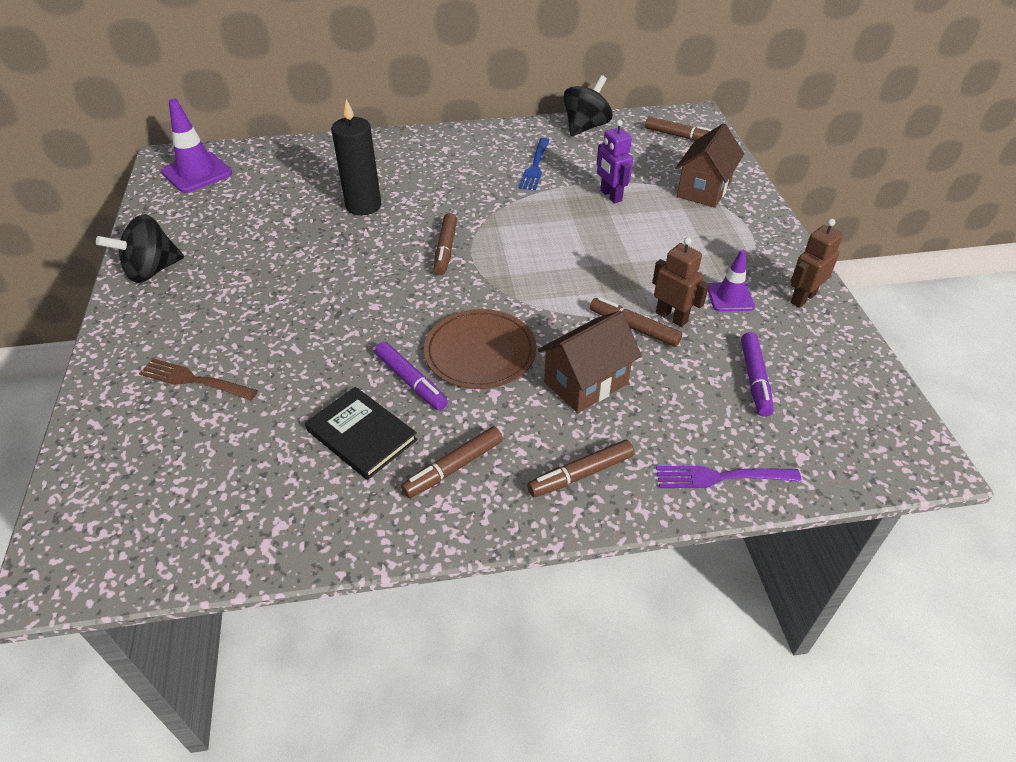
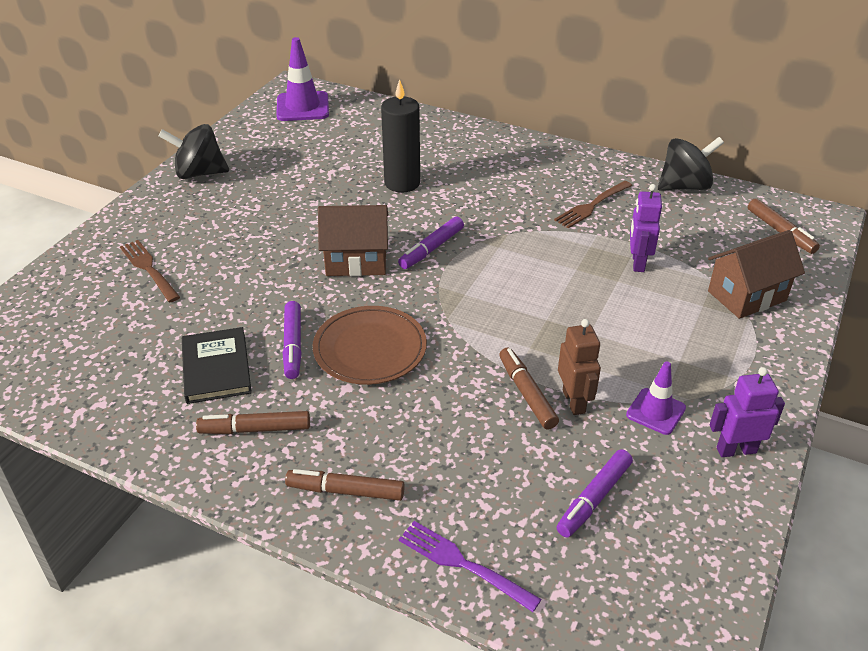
camera: 35 degrees right, 5 degrees down
(446, 249) = (432, 249): brown marker -> purple marker
(535, 166) = (592, 206): blue fork -> brown fork
(586, 382) = (431, 419): brown house -> brown house (356, 261)
(802, 298) = (736, 450): brown robot -> purple robot

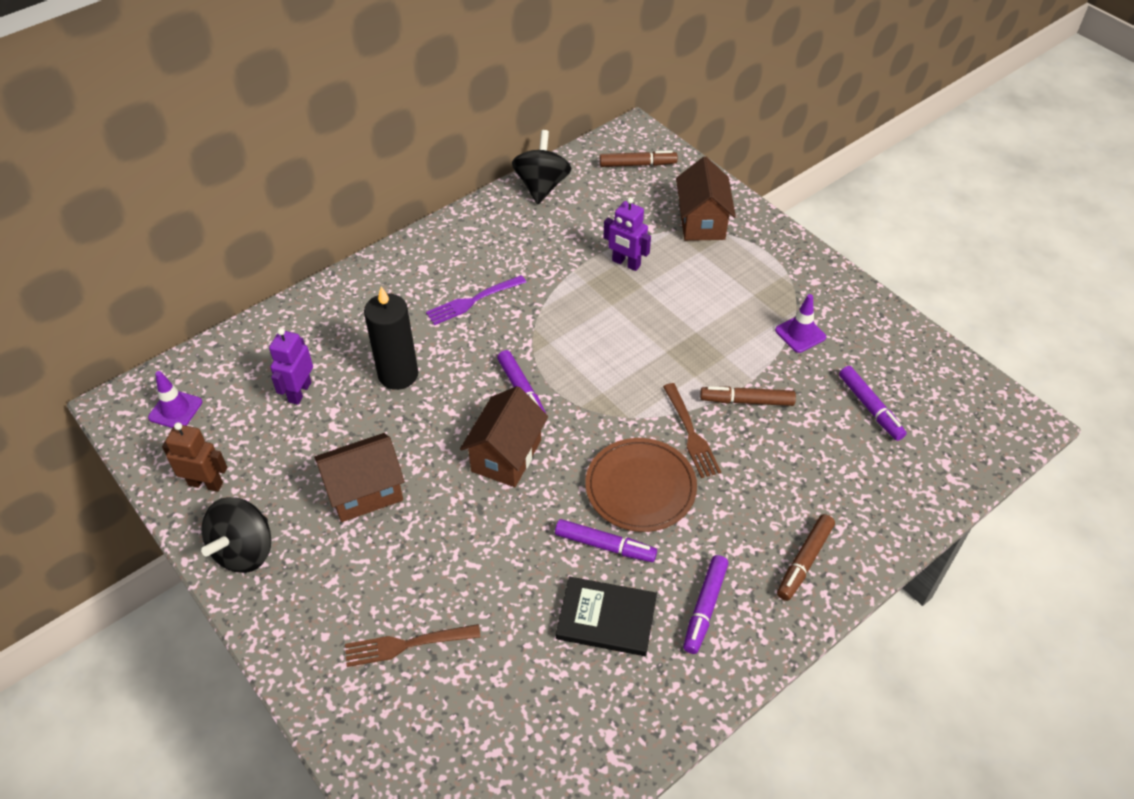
camera: 65 degrees left, 10 degrees up
(255, 429) = (705, 607): brown marker -> purple marker
(278, 205) = (365, 492): none -> brown house
(302, 107) = (175, 410): purple traffic cone -> purple traffic cone, size x0.62
(463, 564) = (903, 509): purple fork -> purple fork (473, 301)
(574, 401) = (769, 376): brown robot -> brown robot (206, 483)
(592, 206) = (530, 255): brown fork -> brown fork (691, 433)
(736, 450) = (855, 309): purple robot -> purple robot (299, 392)

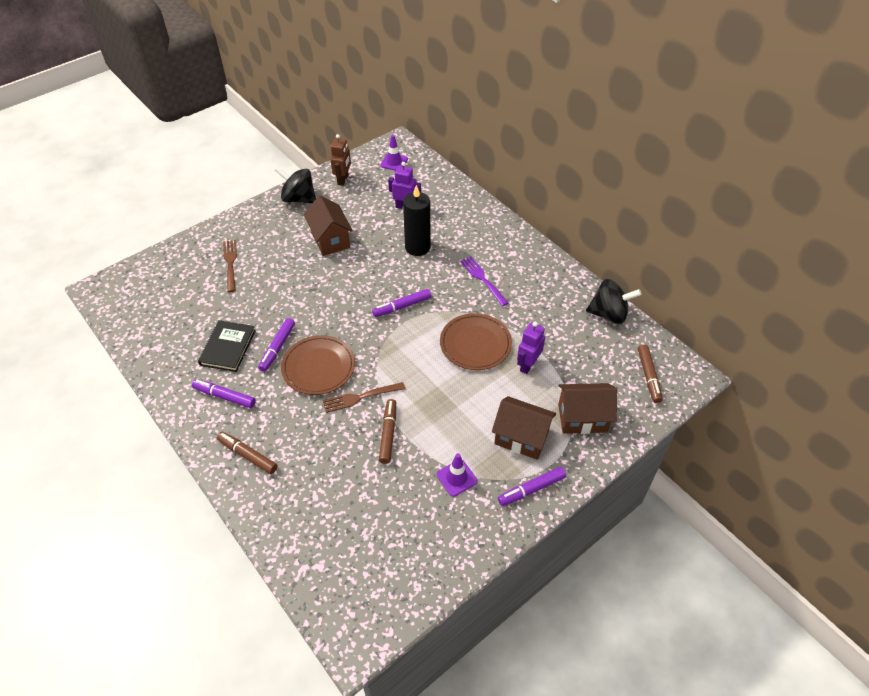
camera: 90 degrees right, 0 degrees up
(506, 456) = (350, 300): brown house -> brown house (521, 437)
(592, 312) = (475, 344): none -> brown plate
(870, 407) = (378, 519): purple marker -> purple marker (531, 489)

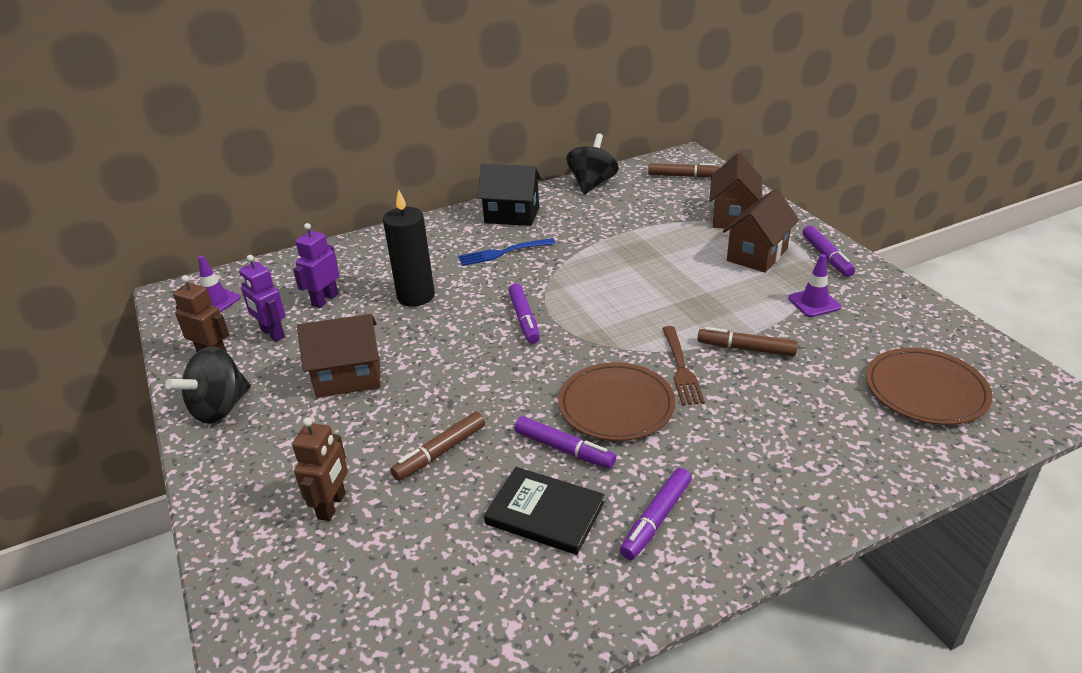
camera: 75 degrees left, 15 degrees down
(230, 263) = (332, 506): brown fork -> brown robot
(248, 455) = (780, 492): brown marker -> brown marker (440, 452)
(475, 344) = (610, 269): brown plate -> brown plate (925, 390)
(483, 279) = (503, 252): purple fork -> blue fork
(527, 365) = (652, 239): purple robot -> purple robot (272, 334)
(538, 273) = (512, 215): none -> black house

